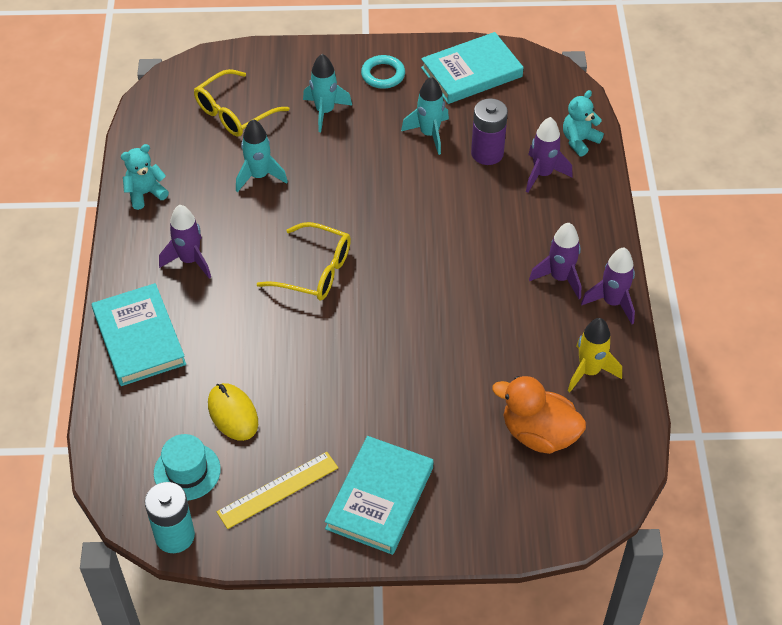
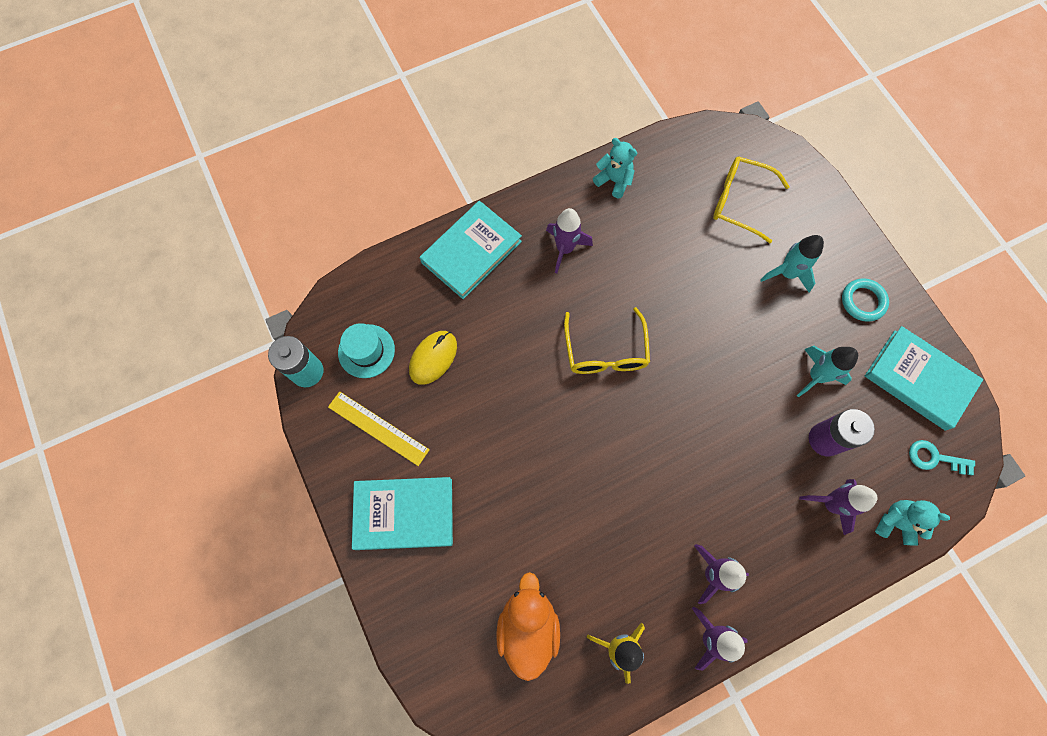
camera: 65 degrees right, 20 degrees up
(259, 176) = (682, 257): turquoise rocket -> none
(541, 93) = (934, 458): none -> turquoise key

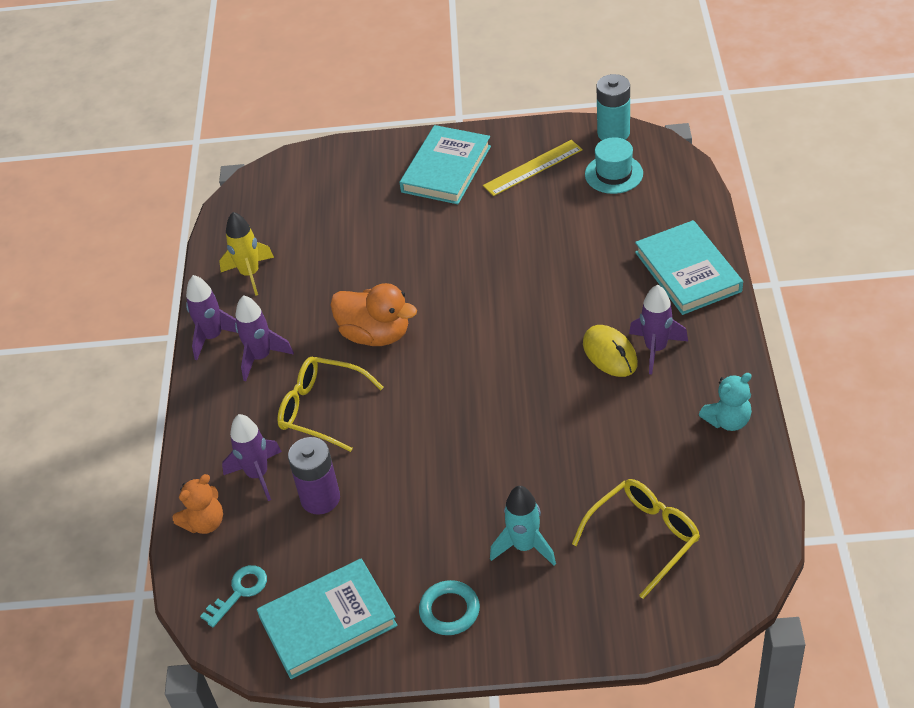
camera: 120 degrees right, 25 degrees down
(433, 358) = (582, 217): yellow mouse -> yellow mouse (610, 354)
(528, 626) = (306, 222): orange duck -> orange duck (375, 334)
(605, 351) = (519, 347): yellow glasses -> yellow glasses (321, 409)
(816, 376) = (390, 521): turquoise rocket -> none
(895, 522) = (205, 523): turquoise teddy bear -> orange teddy bear

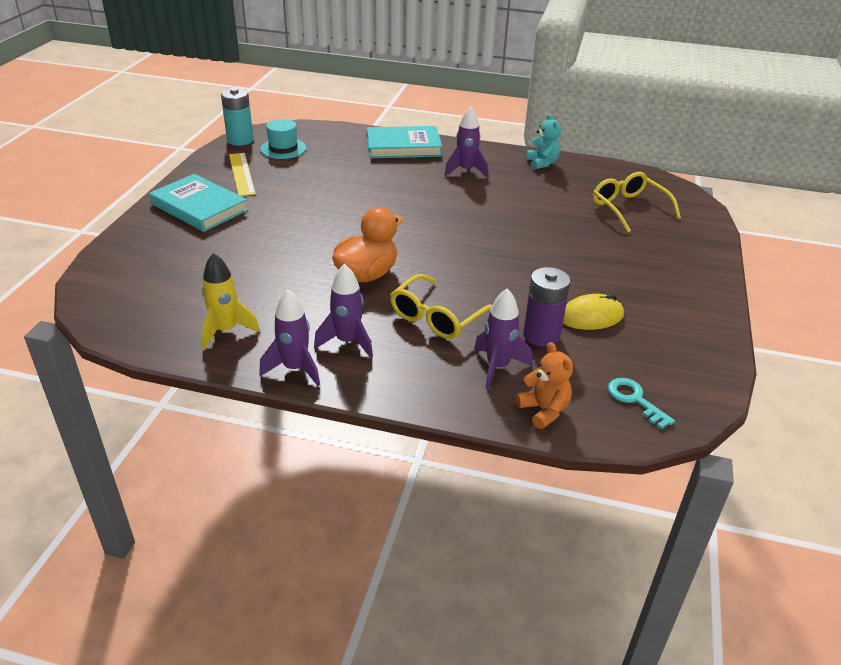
camera: 80 degrees left, 10 degrees down
(328, 621) = (677, 353): turquoise book -> none
(449, 610) = (676, 293): turquoise ring -> none
(524, 546) = (623, 251): turquoise rocket -> none
(610, 354) = (459, 186): yellow mouse -> yellow mouse (591, 317)

